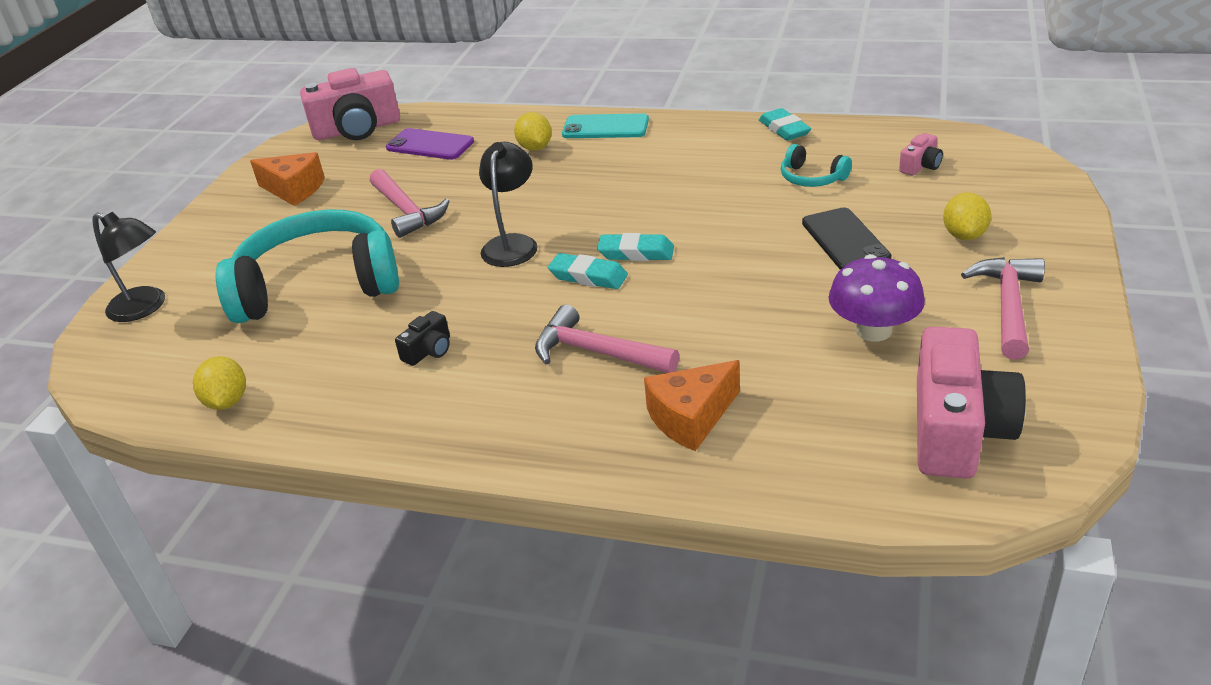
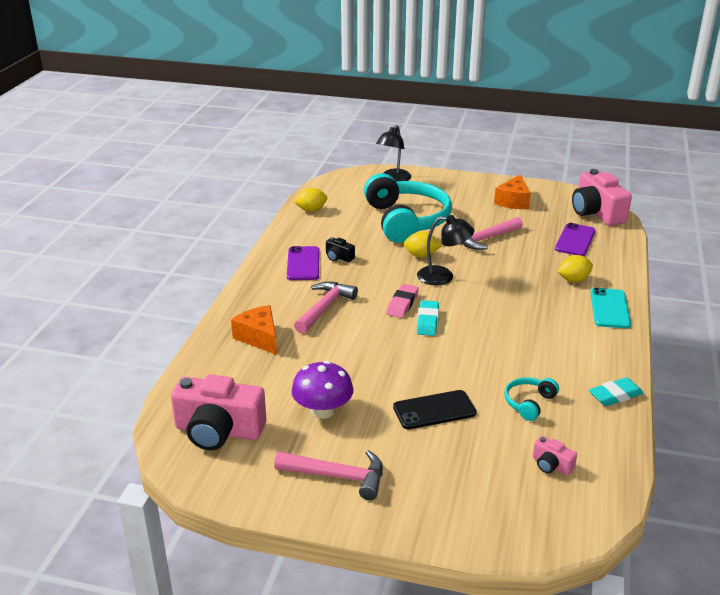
camera: 85 degrees right, 5 degrees down
(443, 391) = (303, 264): none -> purple phone
(588, 276) = (402, 304): turquoise eraser -> pink eraser
(964, 235) = (436, 471): yellow lemon -> yellow lemon (421, 255)

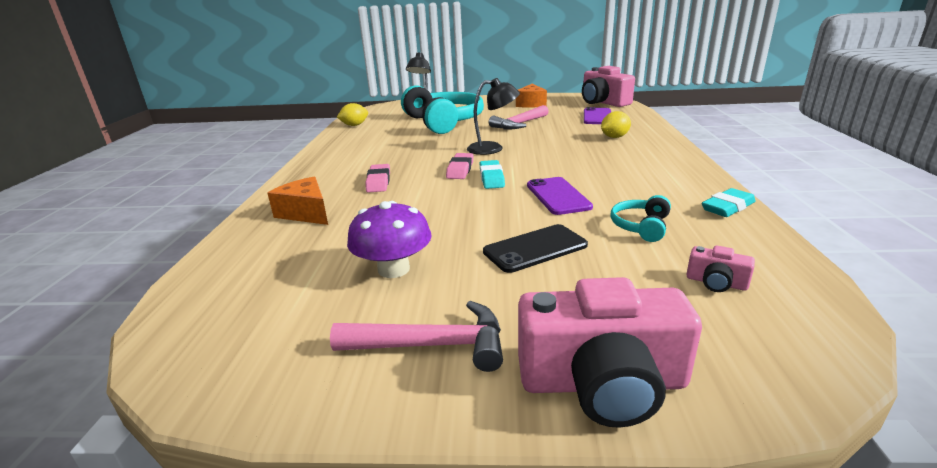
camera: 10 degrees left, 5 degrees down
(218, 431) = (246, 314): pink camera -> pink camera (602, 383)
(303, 264) = (351, 156): purple phone -> purple phone (558, 196)
(324, 308) = (378, 182): pink hammer -> pink eraser
(338, 257) = (386, 148): black camera -> none
(421, 255) = (466, 139): yellow lemon -> none
(609, 308) = (662, 149): turquoise phone -> none

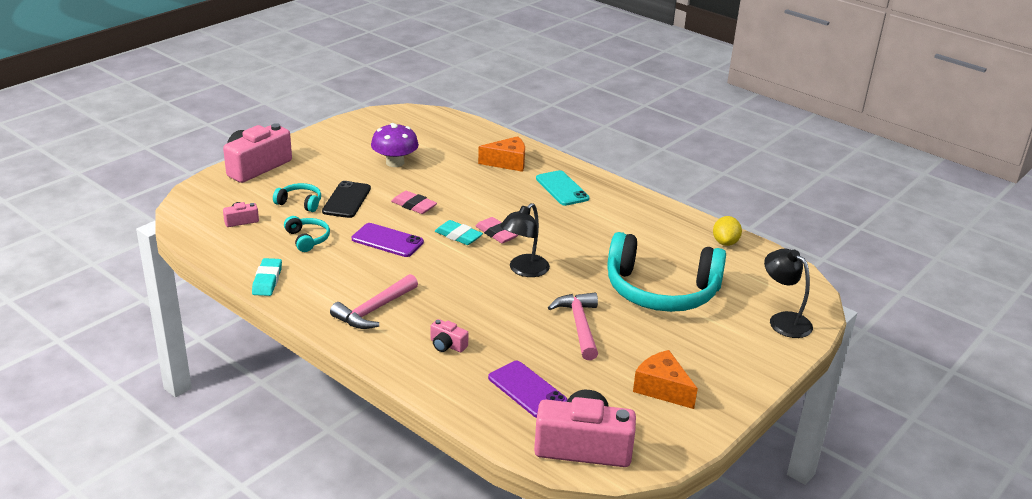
camera: 125 degrees right, 5 degrees up
(337, 177) = (562, 188): none -> turquoise phone
(378, 182) = (525, 198): pink eraser -> pink eraser (414, 206)
(432, 345) = (328, 150): pink hammer -> pink hammer (374, 310)
(600, 271) = (300, 203): none -> turquoise headphones
(614, 137) = (447, 345): yellow lemon -> pink camera

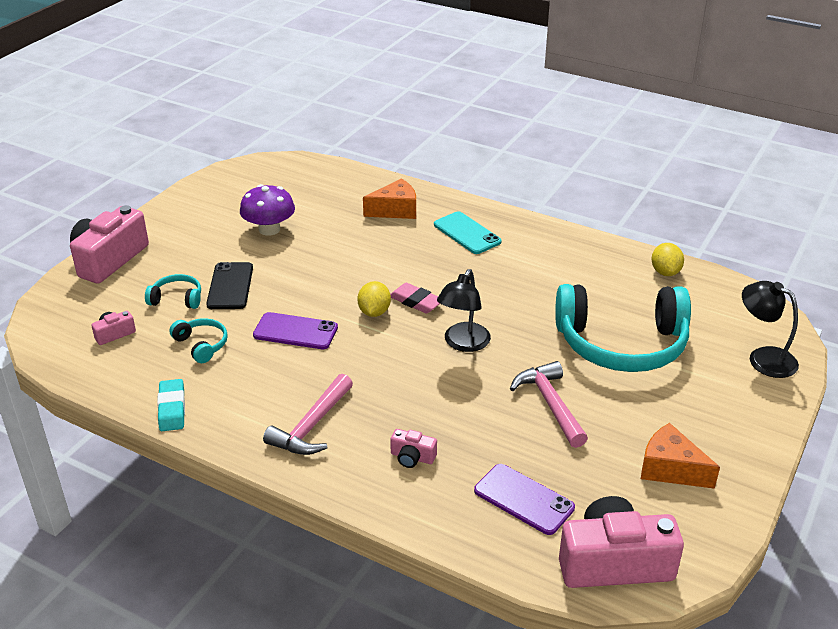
camera: 10 degrees left, 5 degrees up
(414, 206) = (310, 281): pink eraser -> none
(458, 236) = (374, 312): turquoise eraser -> yellow lemon

